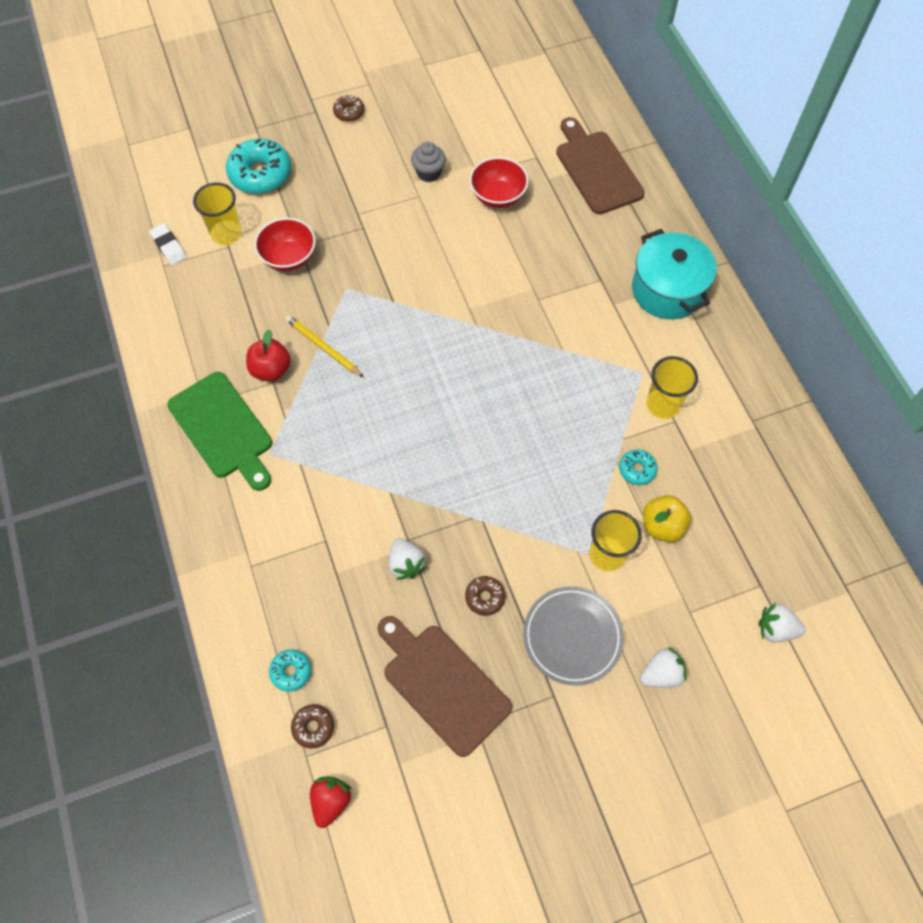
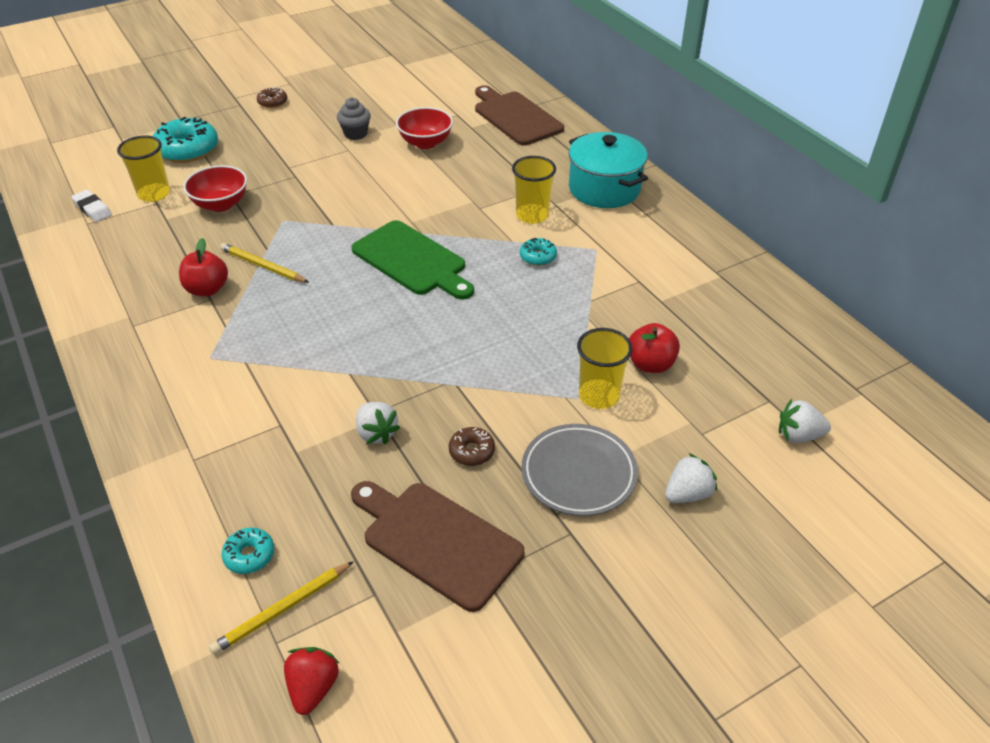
camera: 10 degrees left, 20 degrees down
(223, 429) = (155, 343): green cutting board -> green cutting board (412, 261)
(313, 727) = (282, 609): brown donut -> yellow pencil
(637, 469) = (611, 322): turquoise donut -> turquoise donut (538, 257)
(662, 526) = (650, 364): yellow apple -> red apple
(663, 404) = (623, 270): yellow cup -> yellow cup (532, 215)

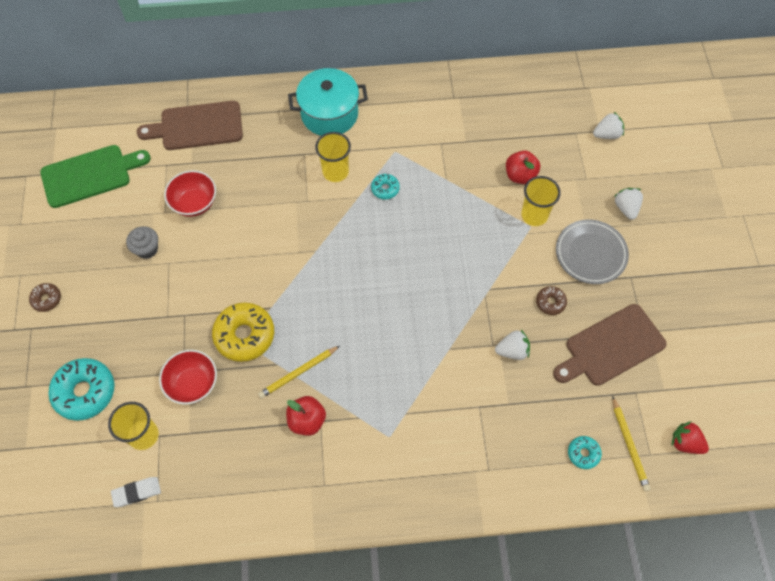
camera: 65 degrees left, 20 degrees up
(291, 218) = (244, 335): none -> yellow donut
(412, 261) = (347, 268): green cutting board -> green cutting board (90, 175)
(798, 435) = (607, 134): white strawberry -> white strawberry turned 135 degrees counterclockwise

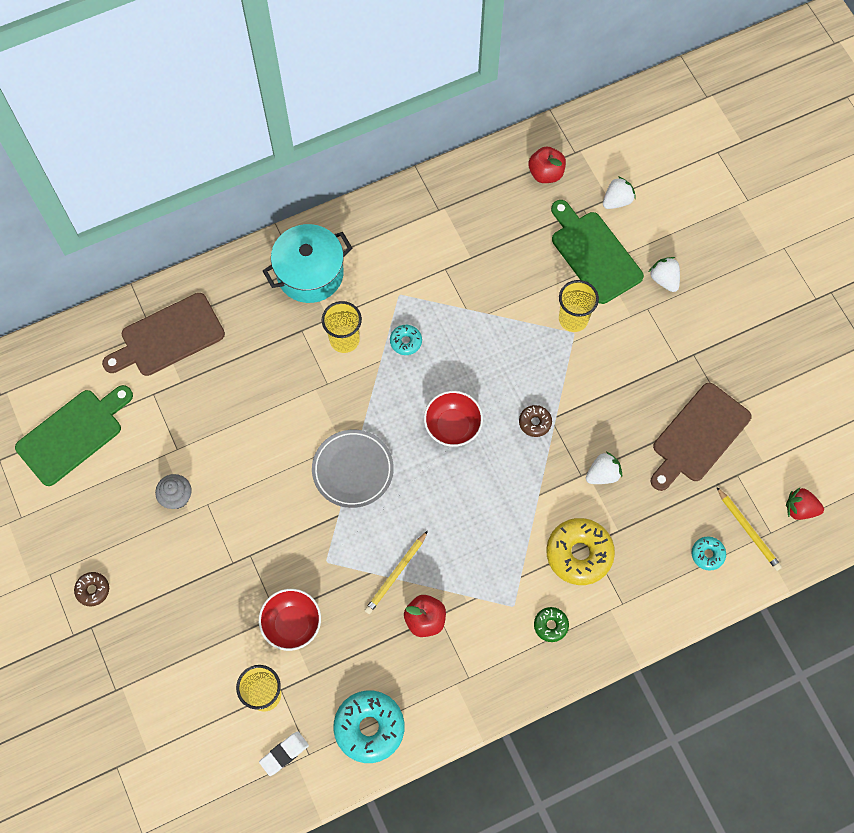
camera: 20 degrees left, 5 degrees up
(85, 392) = (182, 673): turquoise donut -> turquoise donut (369, 728)
(194, 203) = (205, 427): red bowl -> red bowl (453, 426)
(244, 335) = (323, 554): yellow donut -> yellow donut (579, 554)
(415, 465) = (550, 625): none -> green donut
(520, 175) = (543, 278): red apple -> red apple (545, 173)
(550, 302) = (623, 409): brown donut -> brown donut (535, 422)
(571, 169) = (594, 253): none -> green cutting board
(590, 254) = (645, 343): grey plate -> grey plate (353, 470)

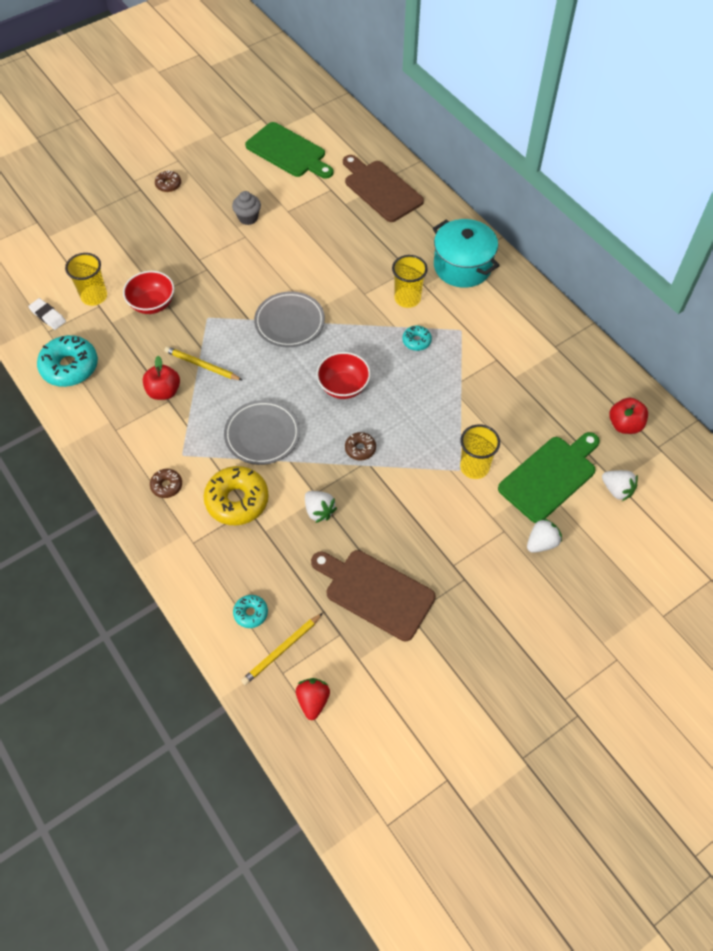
camera: 80 degrees right, 10 degrees down
(501, 519) = (262, 435): none -> grey plate
(550, 625) = (167, 486): green donut -> brown donut

